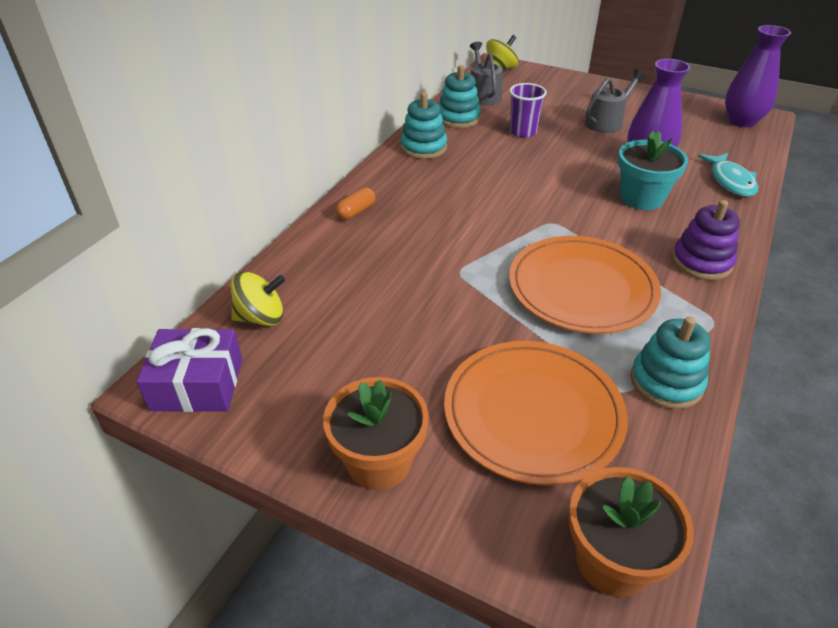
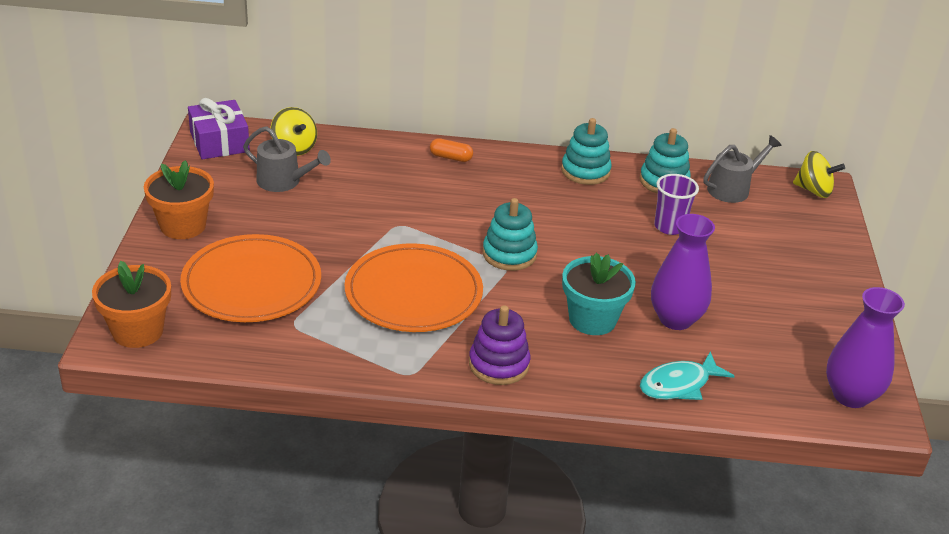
camera: 65 degrees right, 5 degrees down
(607, 122) = (745, 283): grey watering can -> grey watering can (283, 181)
(666, 382) = (315, 347): turquoise stacking toy -> turquoise stacking toy (509, 254)

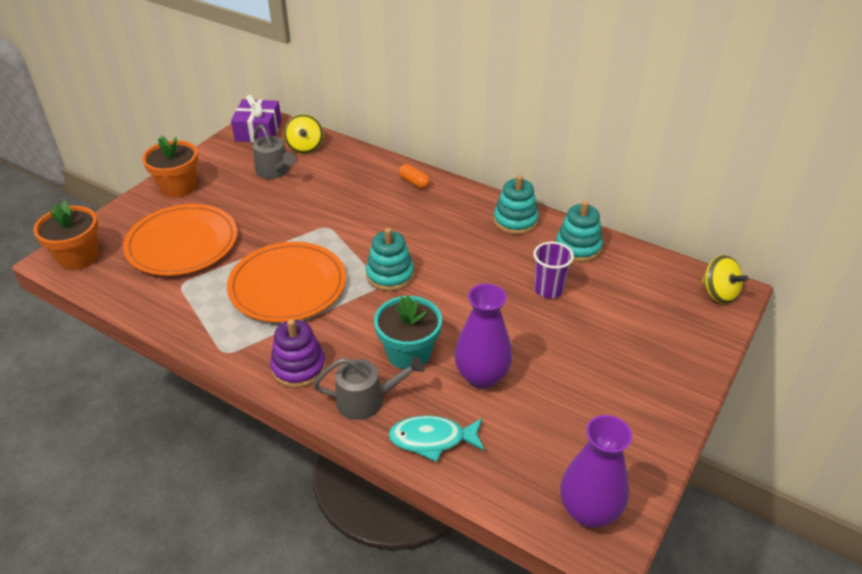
camera: 30 degrees right, 5 degrees up
(732, 189) = (637, 271): grey watering can -> grey watering can (366, 400)

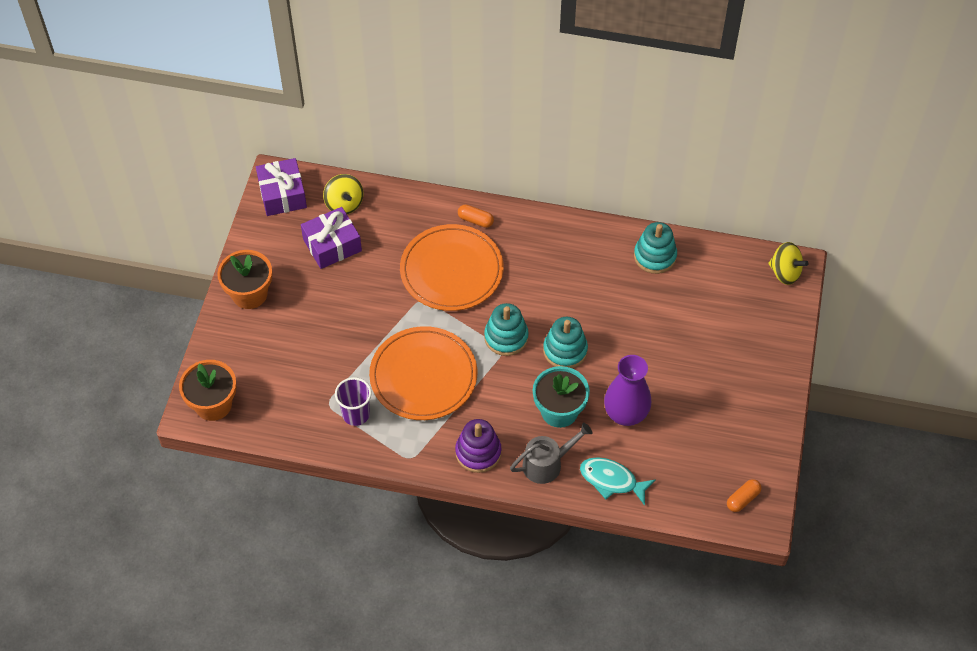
camera: 20 degrees left, 15 degrees up
(182, 243) = (299, 360): orange plate -> orange plate (451, 270)
(274, 171) = (332, 245): grey watering can -> purple gift
(432, 439) = (611, 480): turquoise fish -> turquoise fish turned 45 degrees clockwise
(515, 221) = (589, 241): turquoise stacking toy -> turquoise stacking toy (565, 350)
(548, 290) = (646, 311): purple cup -> purple cup (356, 414)
(589, 511) = (742, 499): purple vase -> orange capsule

